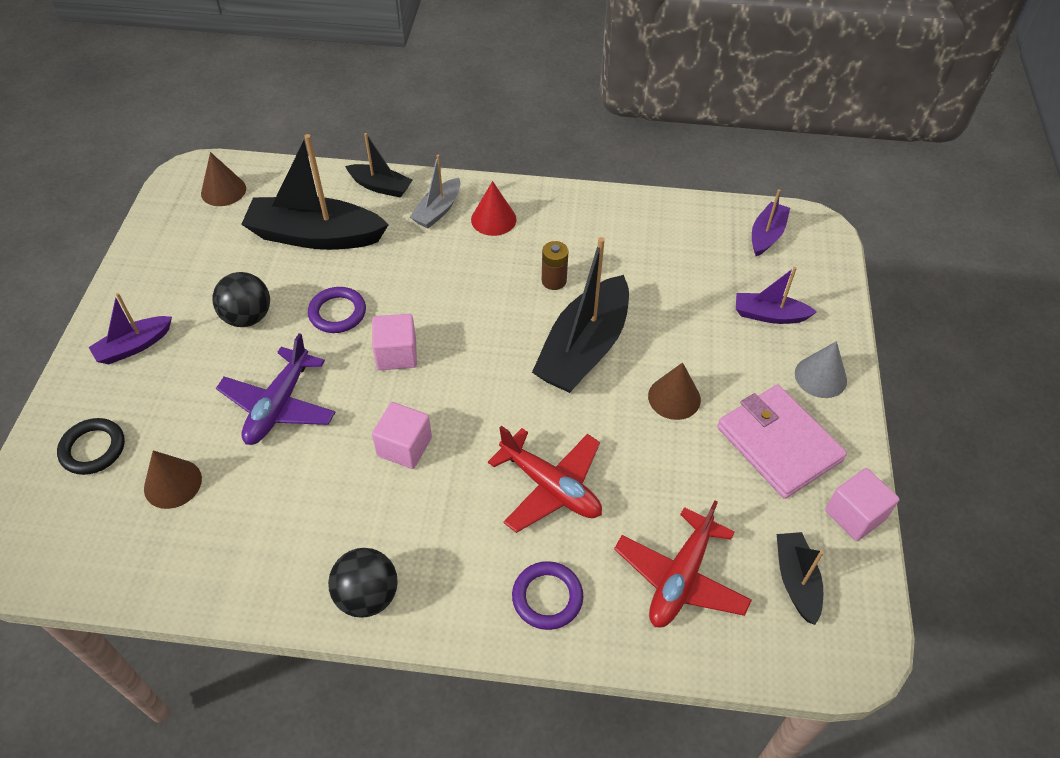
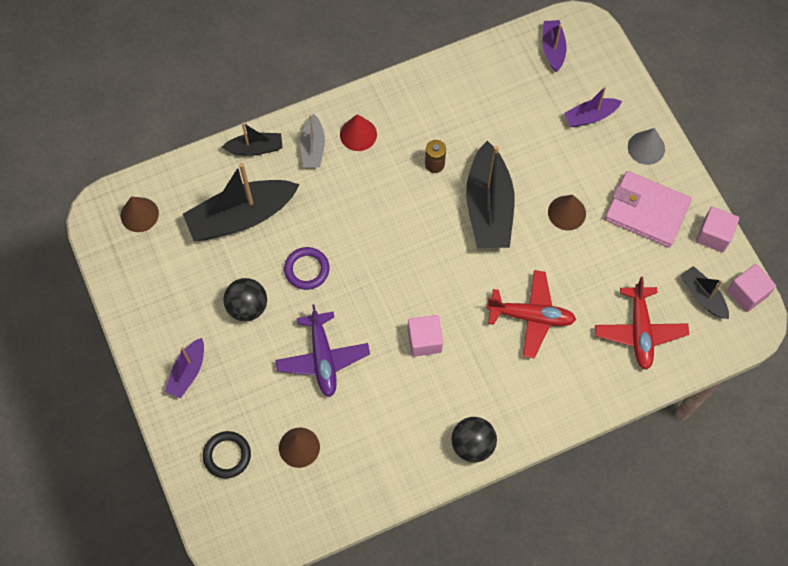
camera: 30 degrees left, 15 degrees up
(396, 354) = (370, 279): pink cube -> pink cube (747, 293)
(547, 597) = (574, 386): purple ring -> none

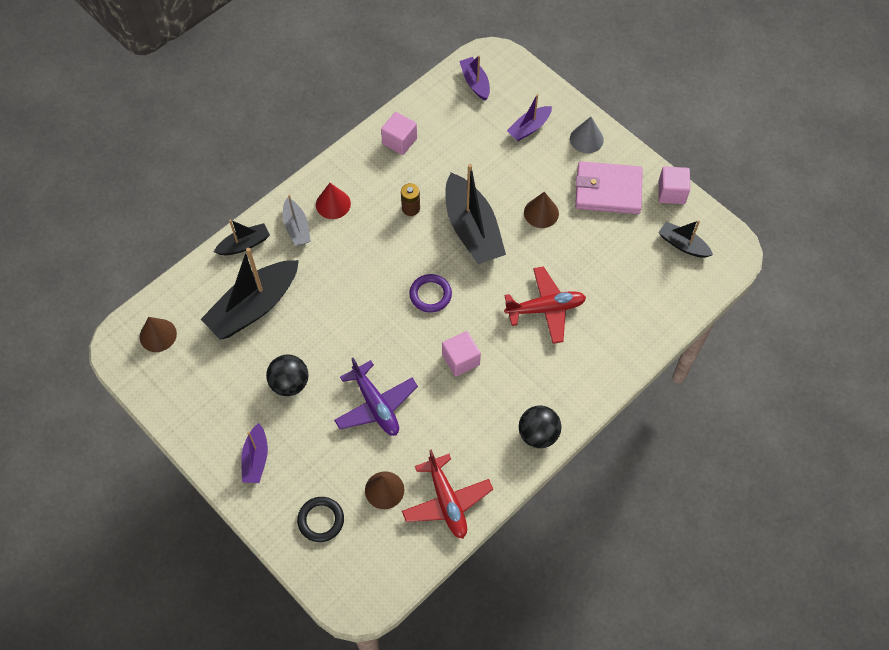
camera: 20 degrees left, 5 degrees down
(307, 269) = (331, 333): purple ring -> purple ring (430, 295)
(639, 331) = (642, 290): red plane -> red plane (447, 501)
(747, 293) = (718, 230): pink cube -> pink cube (399, 141)

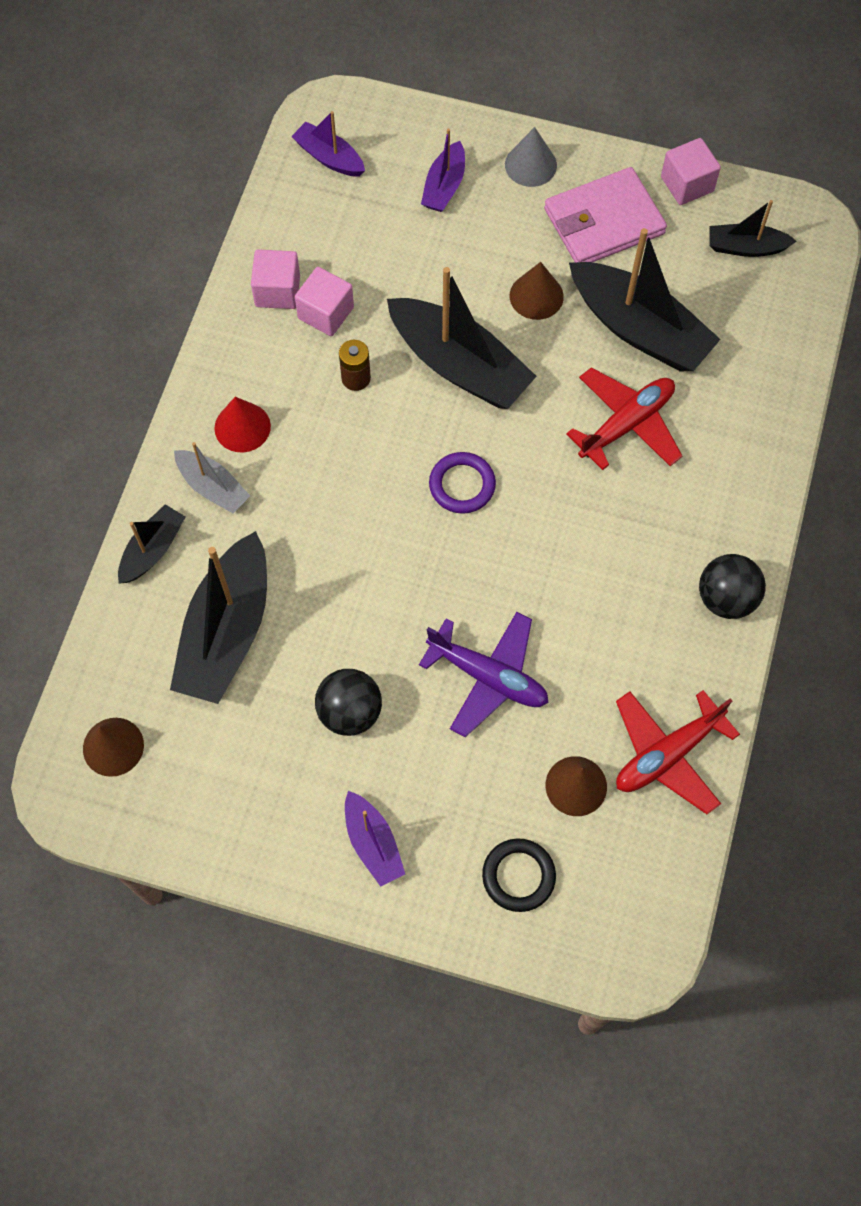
camera: 30 degrees left, 5 degrees up
(447, 501) = (667, 754): red plane -> red plane turned 105 degrees clockwise
(461, 360) = (561, 552): pink cube -> pink cube (326, 313)
(588, 260) = (639, 329): none -> black boat

